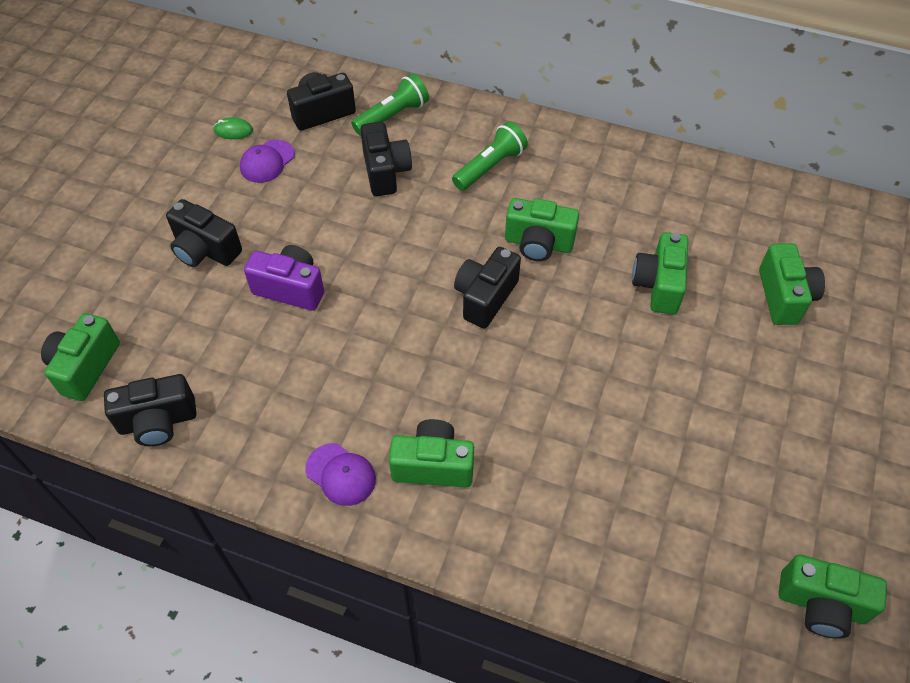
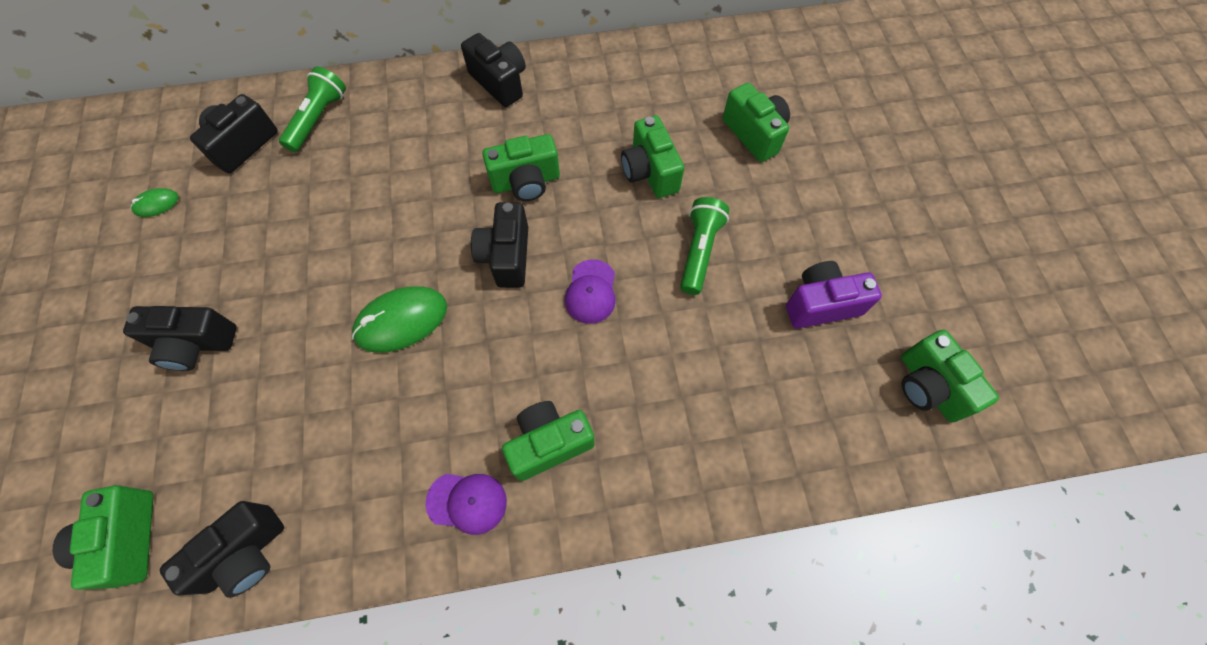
camera: 30 degrees left, 10 degrees up
(267, 161) = (212, 220): purple cap -> purple cap (591, 292)
(290, 288) = (311, 340): purple camera -> purple camera (821, 304)
(369, 308) = (401, 321): none -> green mouse
(385, 172) = (342, 177): black camera -> black camera (500, 82)
(490, 166) = (440, 128): green flashlight -> green flashlight (699, 251)
(821, 605) = (928, 386): green camera -> green camera turned 75 degrees clockwise

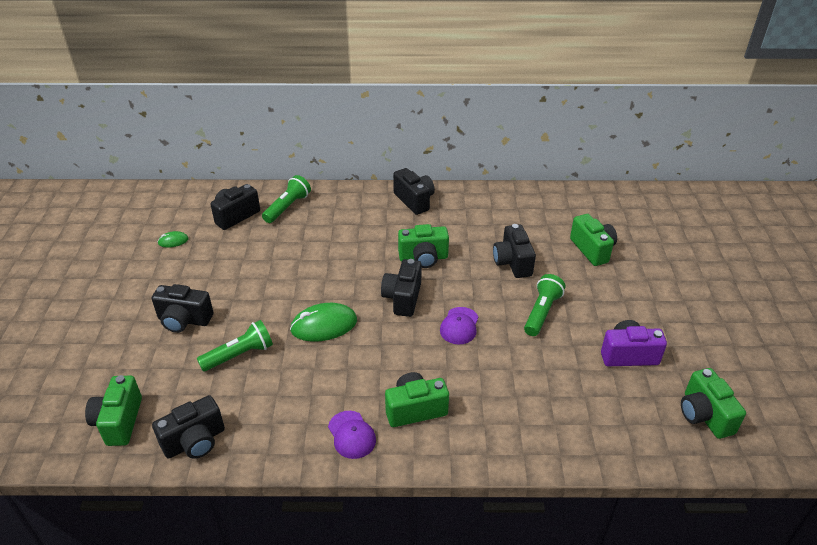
camera: 10 degrees right, 25 degrees down
(287, 392) = (239, 355): none -> green flashlight
(467, 502) = (351, 435): purple cap -> purple cap turned 45 degrees clockwise
(649, 172) = (512, 262): green camera -> black camera

